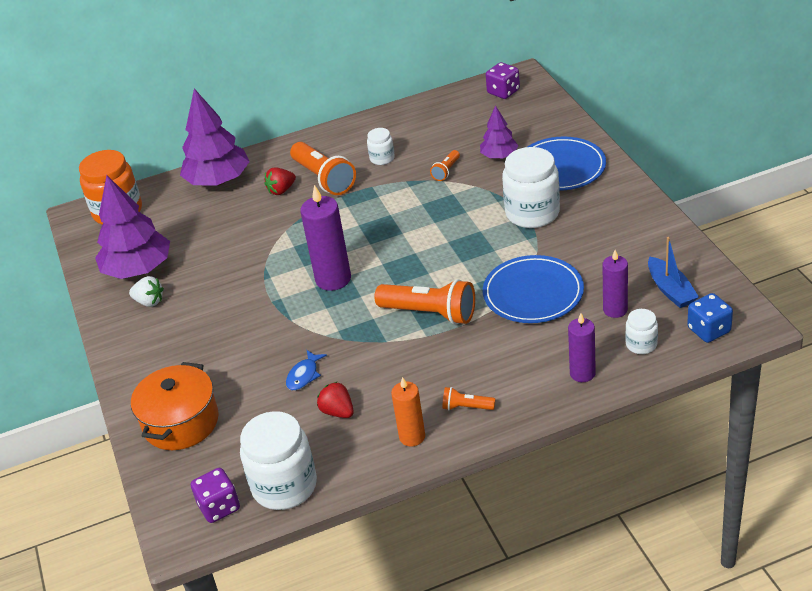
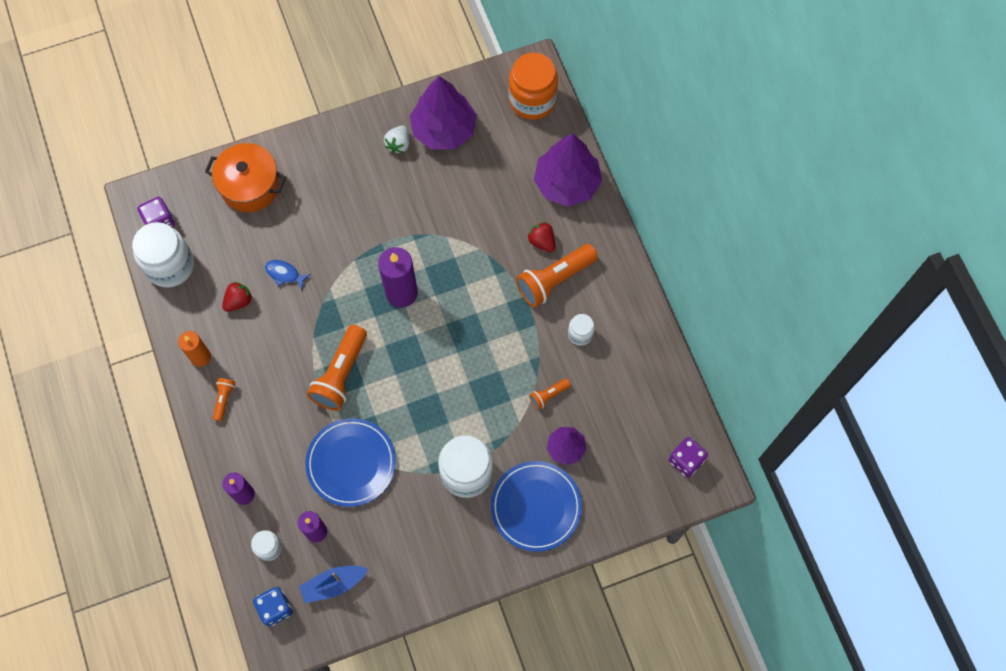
camera: 85 degrees right, 30 degrees up
(446, 171) = (548, 395): orange flashlight -> orange flashlight turned 60 degrees counterclockwise

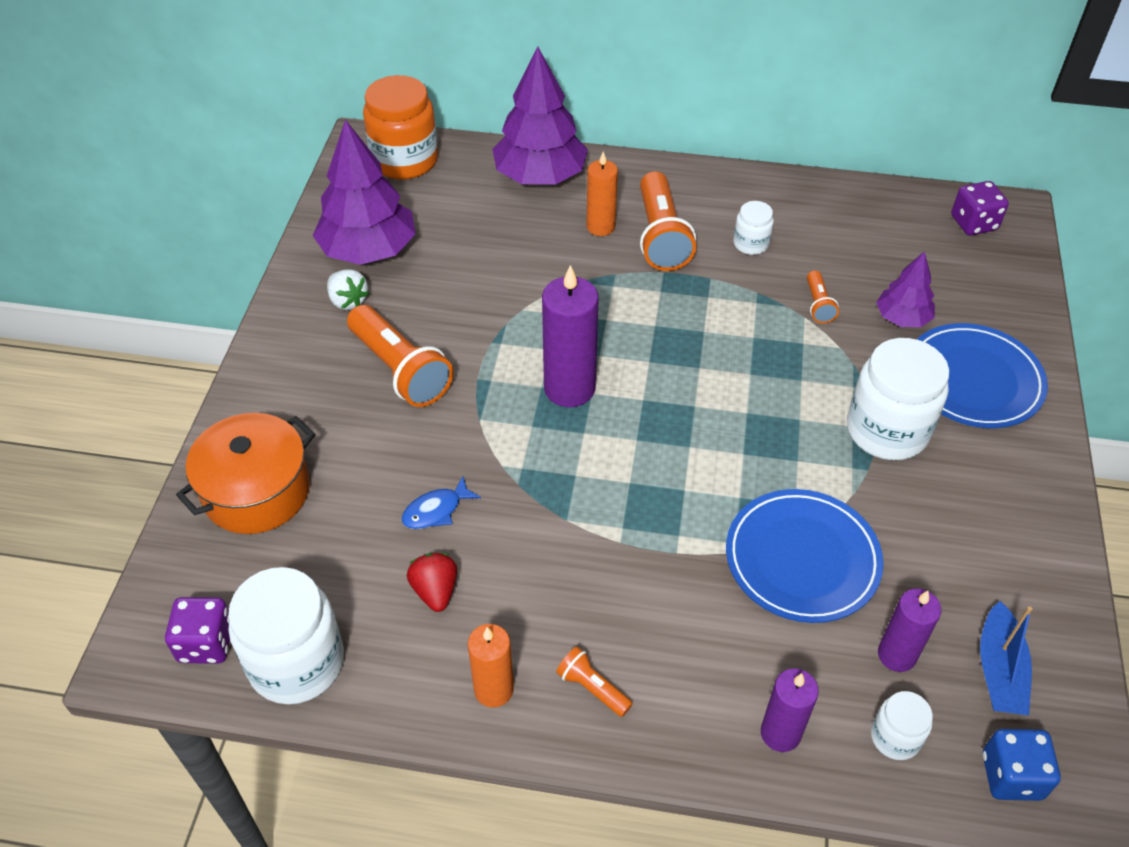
camera: 60 degrees left, 20 degrees down
(341, 374) = (648, 510): orange flashlight -> orange flashlight (400, 370)
(542, 241) = (600, 227): red strawberry -> orange candle

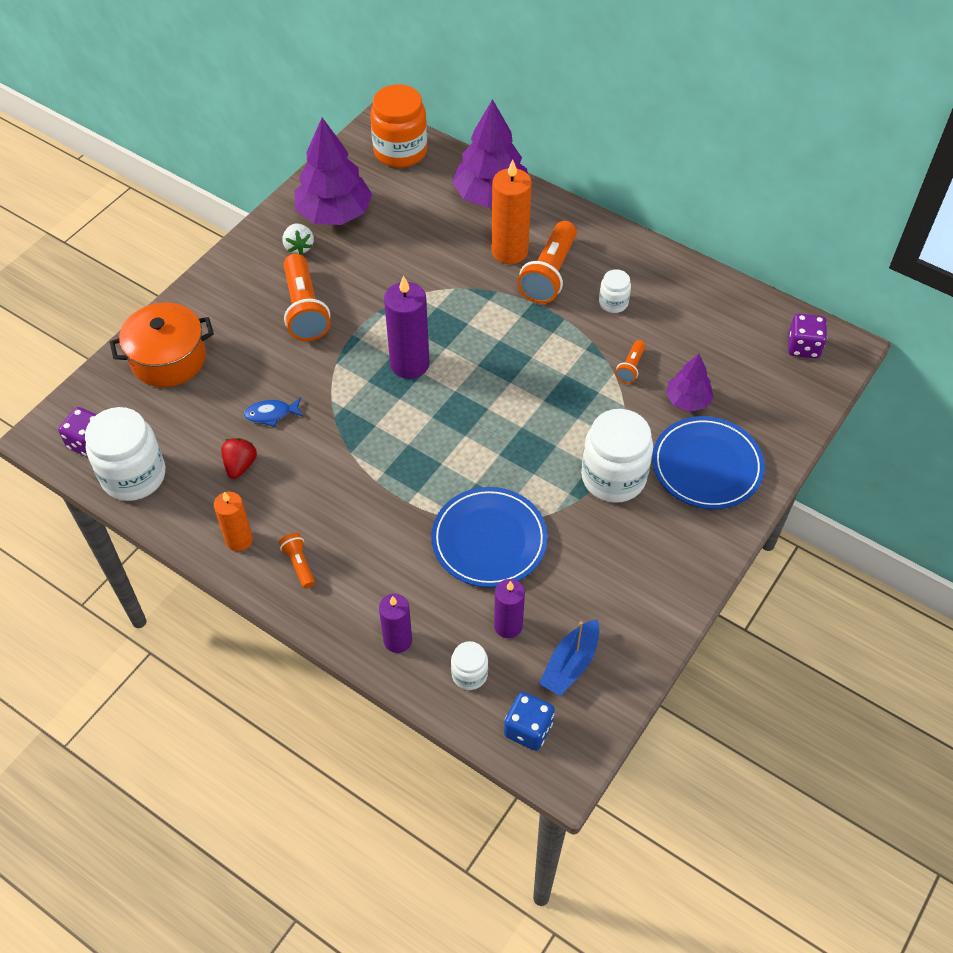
camera: 25 degrees right, 5 degrees up
(600, 227) = (509, 251): orange candle -> orange candle, size x1.59

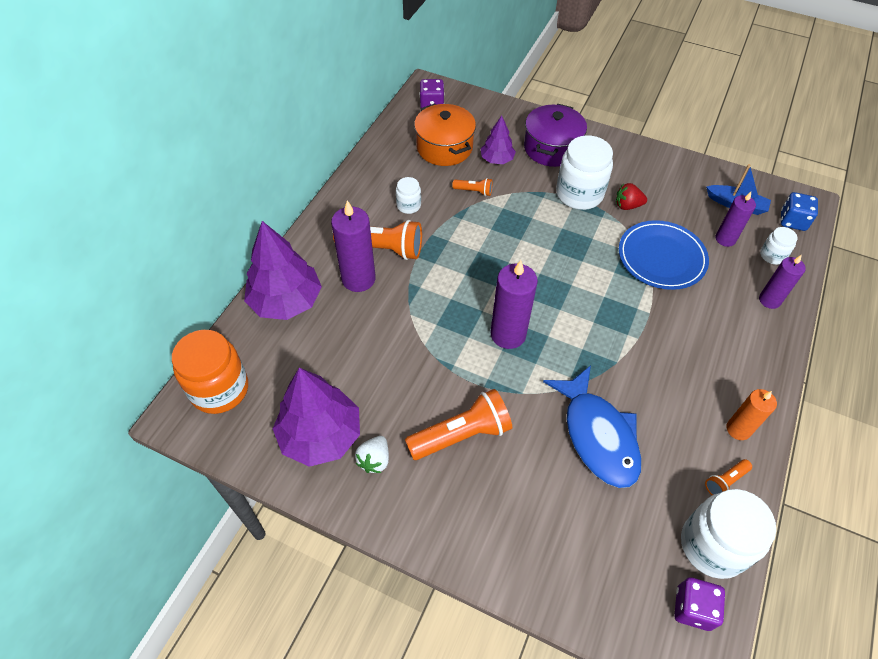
camera: 100 degrees left, 0 degrees up
(168, 359) = (559, 556): orange pot -> orange pot (444, 147)
(240, 465) = (663, 448): red strawberry -> red strawberry (627, 206)
(271, 414) = (597, 435): blue fish -> blue fish, size x2.36
(299, 247) = (374, 460): white strawberry -> white strawberry turned 135 degrees clockwise
(299, 564) = (739, 377): orange flashlight -> orange flashlight (725, 481)
(509, 251) = (358, 279): orange candle -> purple candle
(707, 466) = (551, 148): blue plate -> purple pot

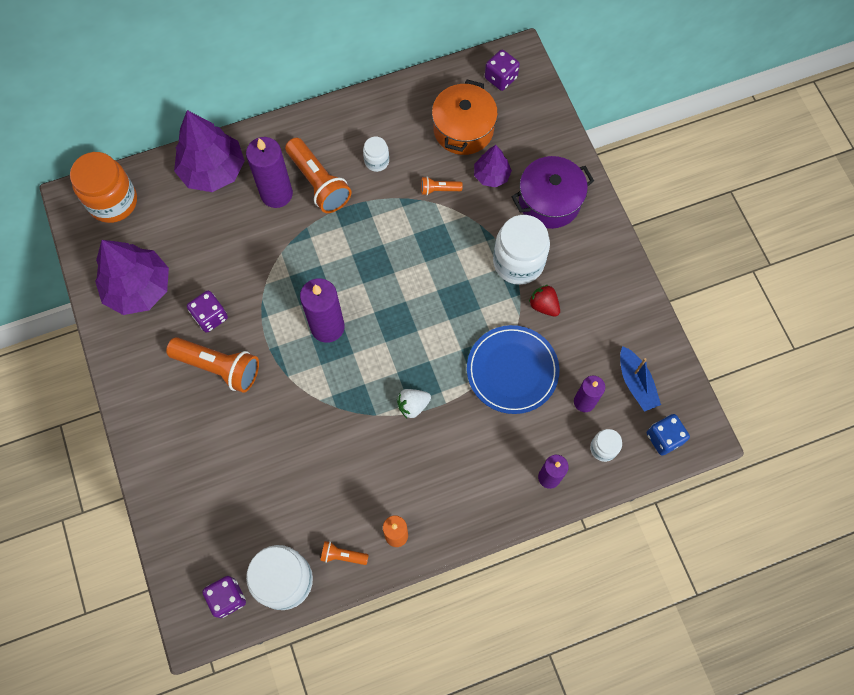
camera: 45 degrees right, 15 degrees up
(374, 460) = (152, 334): white strawberry -> white strawberry (413, 405)
(409, 404) = (210, 316): none -> purple dice
(474, 191) = (439, 189): orange flashlight -> orange flashlight turned 120 degrees clockwise
(597, 435) = (300, 449): blue fish -> none

